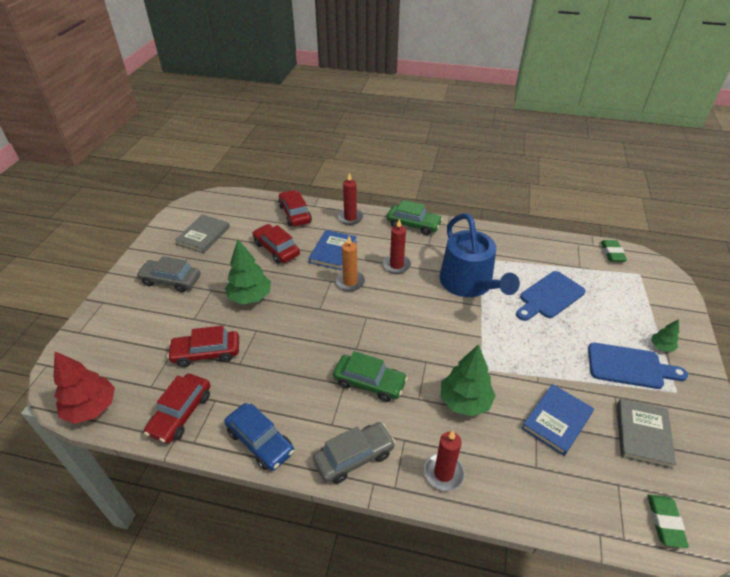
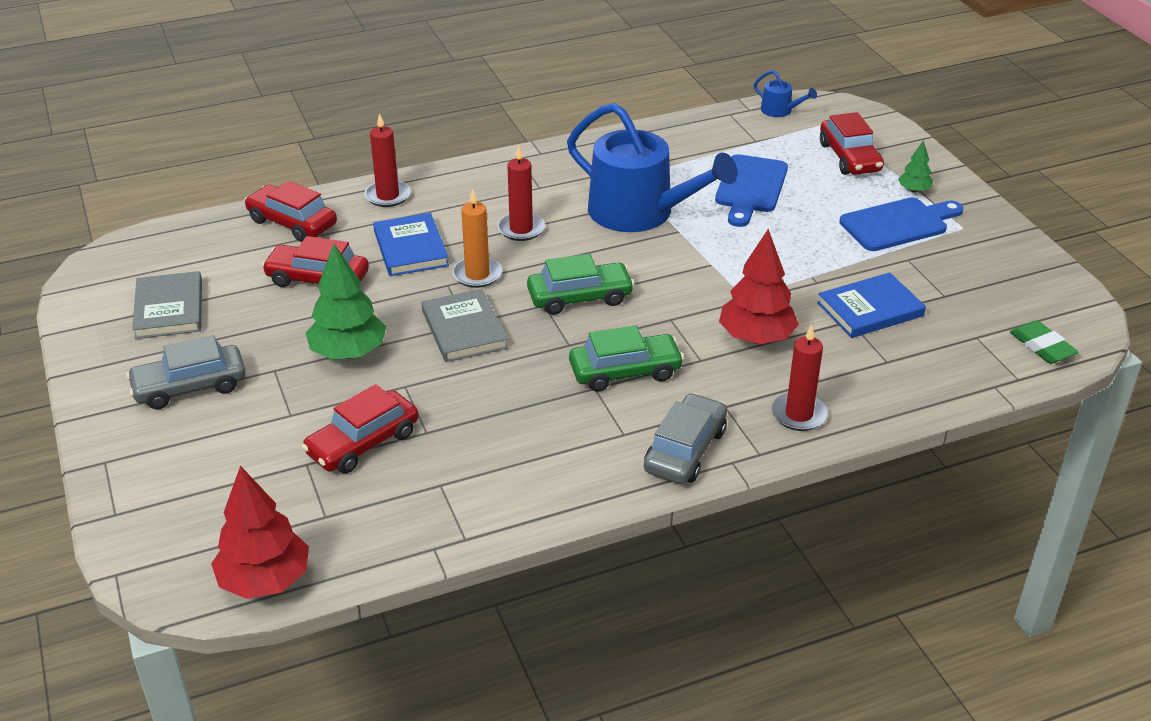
camera: 35 degrees left, 5 degrees down
(181, 413) = (409, 520): red car -> red car (849, 157)
(260, 442) = (553, 494): blue car -> none
(413, 225) = (492, 171): green car -> green car (580, 297)
(465, 401) = (756, 337): green tree -> red tree
(557, 421) = (870, 309): blue book -> blue book turned 60 degrees clockwise
(612, 253) = (780, 110): green eraser -> blue watering can
(643, 434) = (963, 282): grey book -> grey book (464, 329)

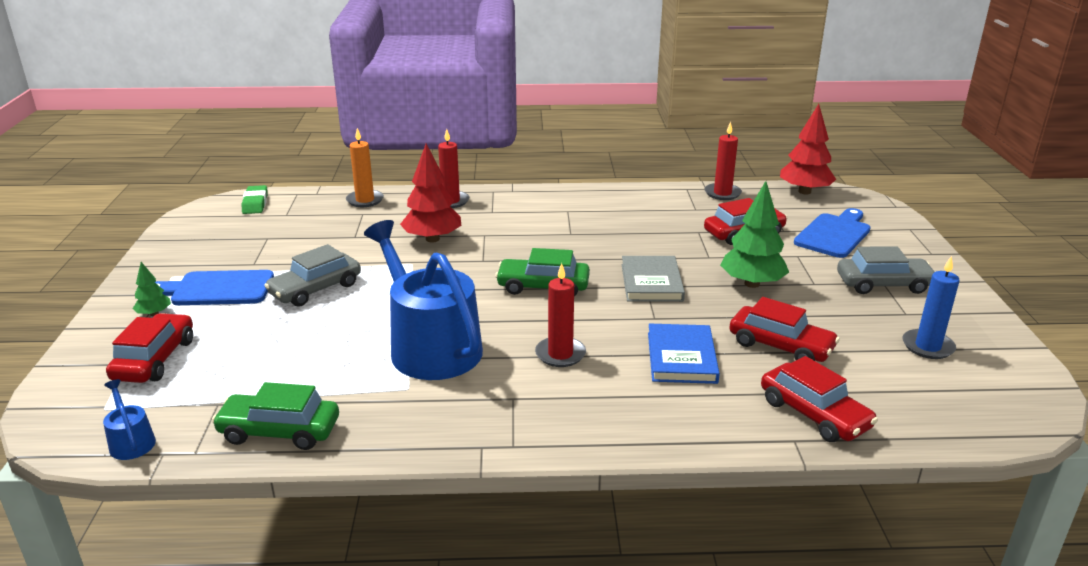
camera: 160 degrees left, 10 degrees down
(169, 309) = (927, 346): grey book -> blue candle
(388, 196) = (695, 425): red candle -> red candle (722, 193)
(477, 275) = (623, 320): orange candle -> orange candle (365, 200)
(625, 372) = (543, 237): green car -> green car (279, 431)
(685, 450) = (535, 199): grey car -> grey car (315, 289)
(750, 188) = (296, 348): blue cutting board -> blue cutting board (834, 234)
(870, 309) = (331, 240): blue book -> none

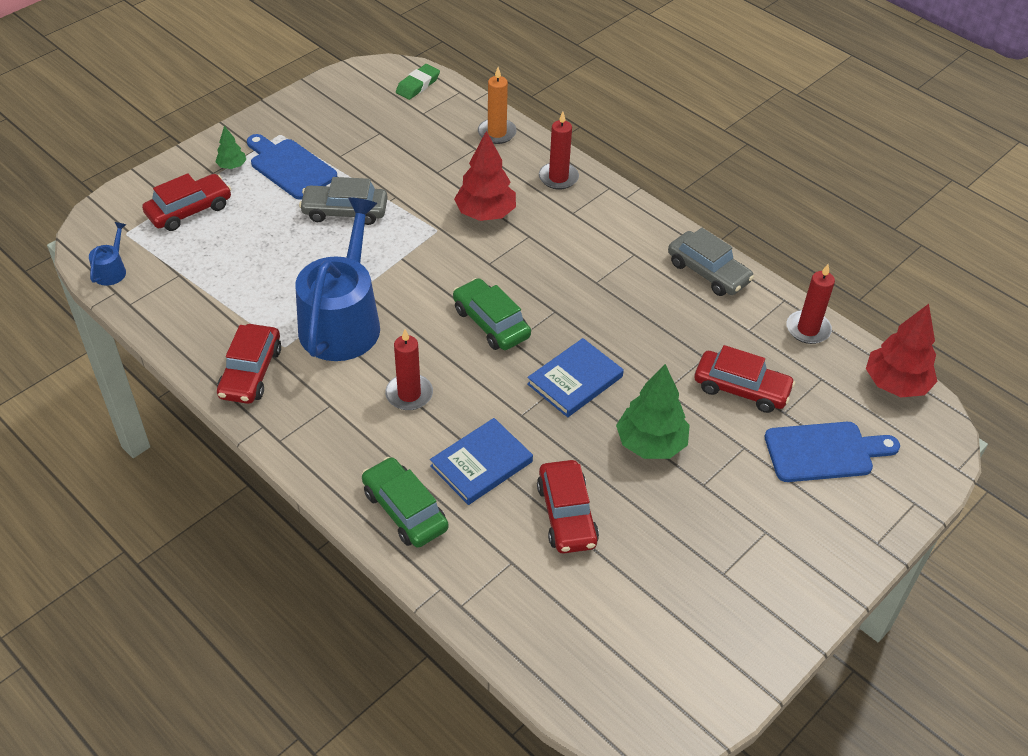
camera: 45 degrees right, 20 degrees up
(279, 431) = (182, 323): green car -> green car (405, 510)
(651, 282) = (575, 380): grey book -> blue book
(814, 414) = (488, 583): red car -> red car (251, 372)
(883, 284) = (761, 534): grey car -> grey car (708, 272)
(927, 346) = (678, 613): blue candle -> none

